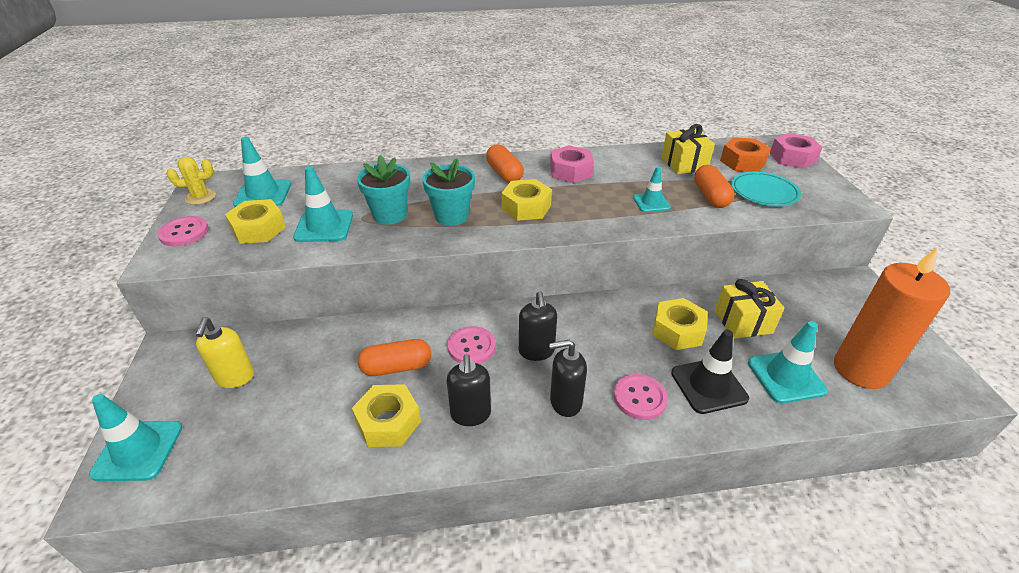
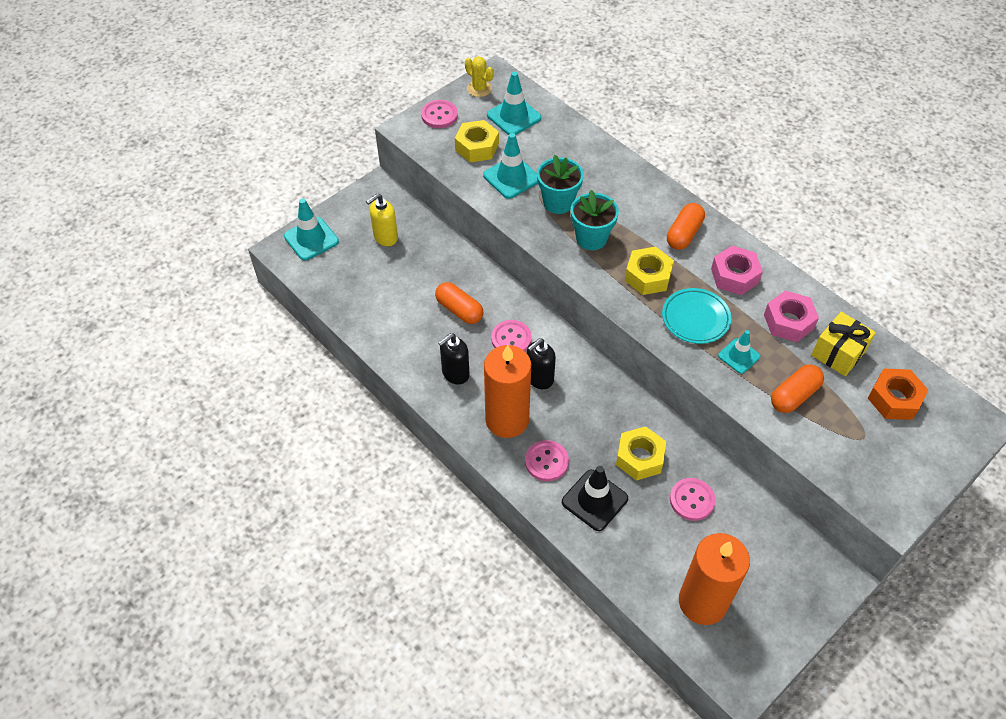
camera: 55 degrees right, 15 degrees up
(388, 422) = (416, 336): yellow nut -> none
(565, 402) = (507, 419): black soap dispenser -> orange candle
(743, 322) = (692, 500): yellow gift -> pink button
(763, 192) = (845, 435): turquoise plate -> turquoise plate (695, 318)
(786, 377) = (648, 549): turquoise traffic cone -> none
(792, 158) = (951, 440): pink nut -> pink nut (788, 322)

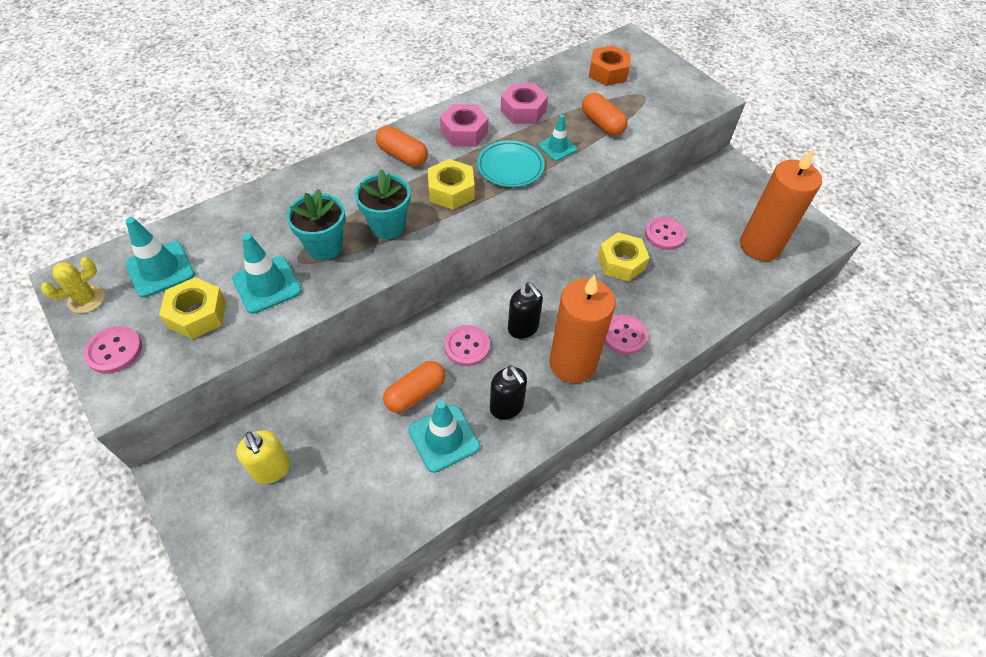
camera: 85 degrees left, 0 degrees up
(311, 239) = (240, 574): turquoise traffic cone -> turquoise traffic cone (444, 438)
(594, 500) = (667, 303): black traffic cone -> none
(838, 353) = (560, 90): yellow gift -> none

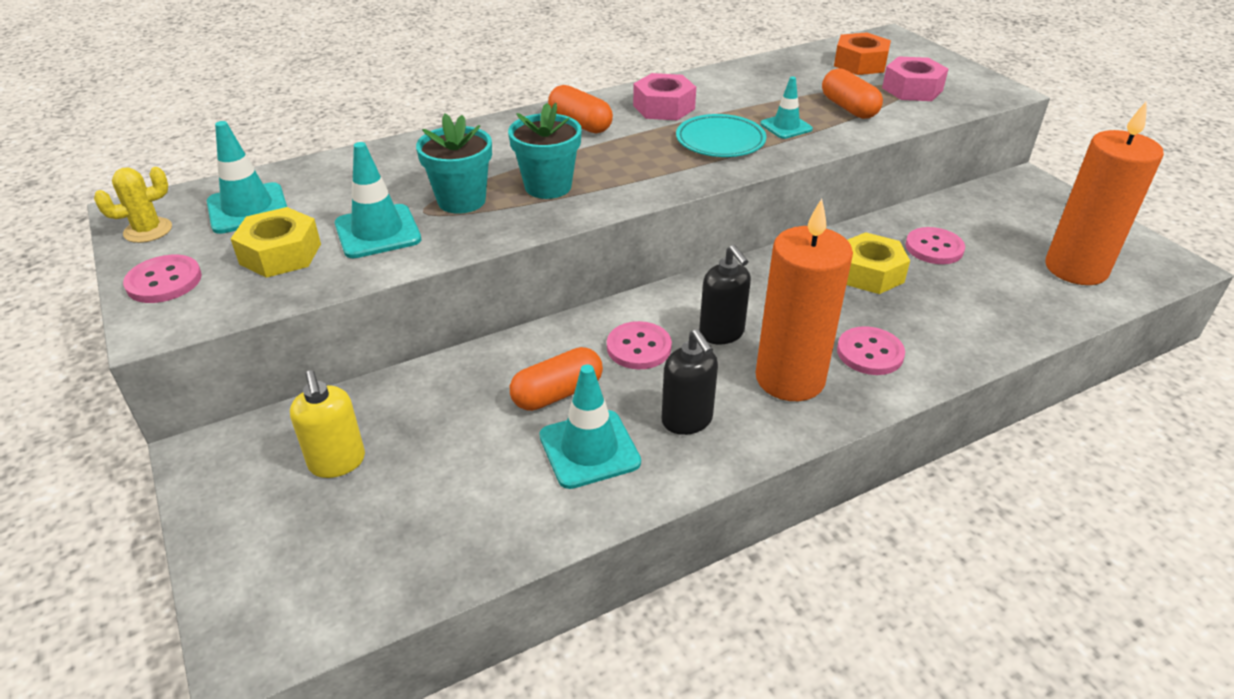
camera: 10 degrees right, 15 degrees down
(451, 191) = (638, 159): yellow nut -> none
(523, 110) = (744, 92): pink nut -> pink nut (912, 89)

